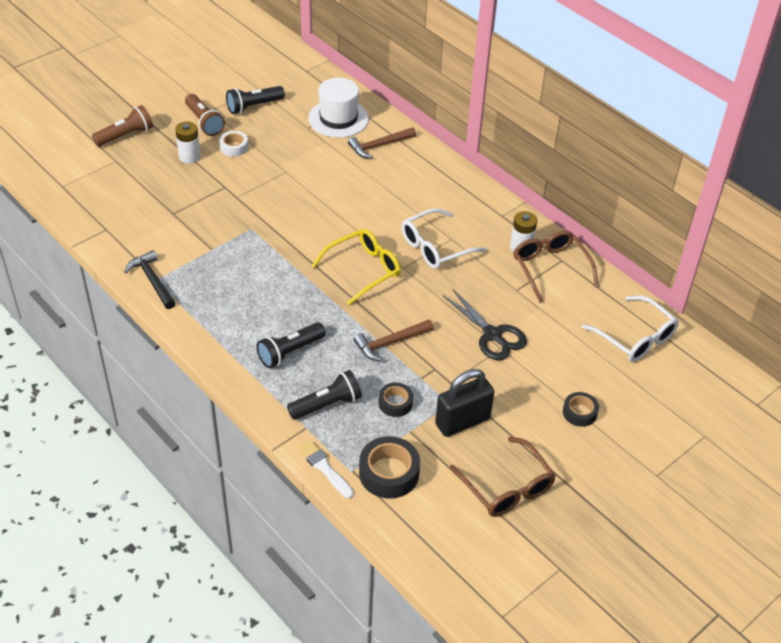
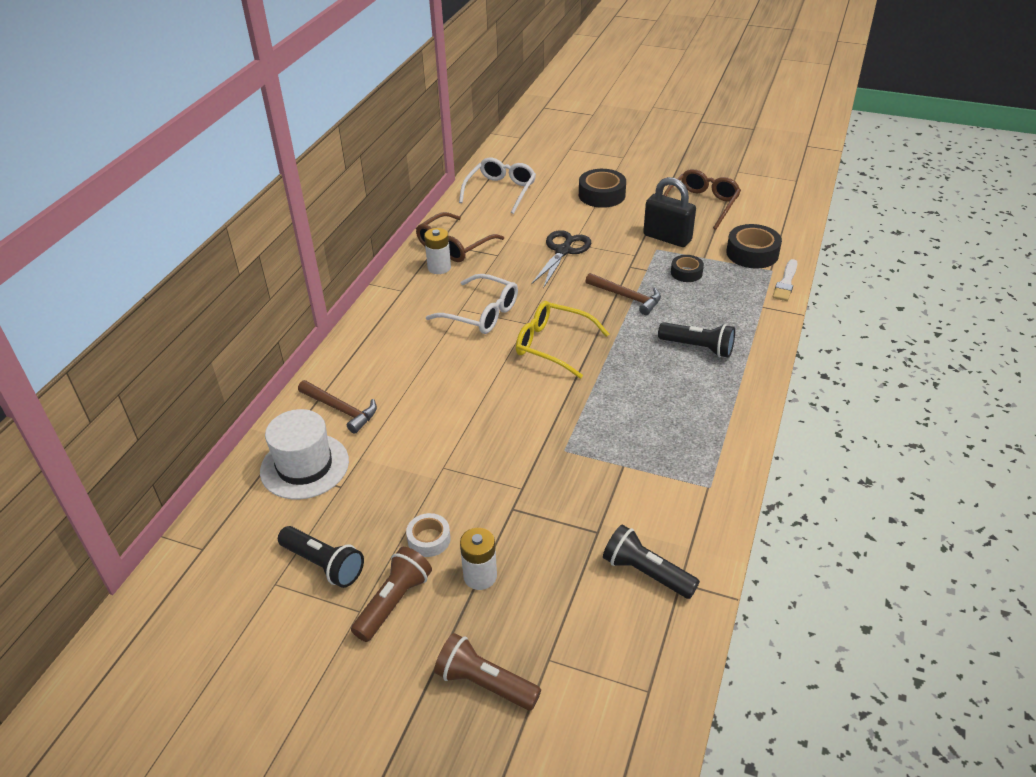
camera: 115 degrees left, 5 degrees down
(152, 281) = (714, 488): black hammer -> none
(327, 404) = (728, 305): black flashlight -> black flashlight (646, 572)
(579, 412) = (601, 195): black tape -> black tape, size x1.67

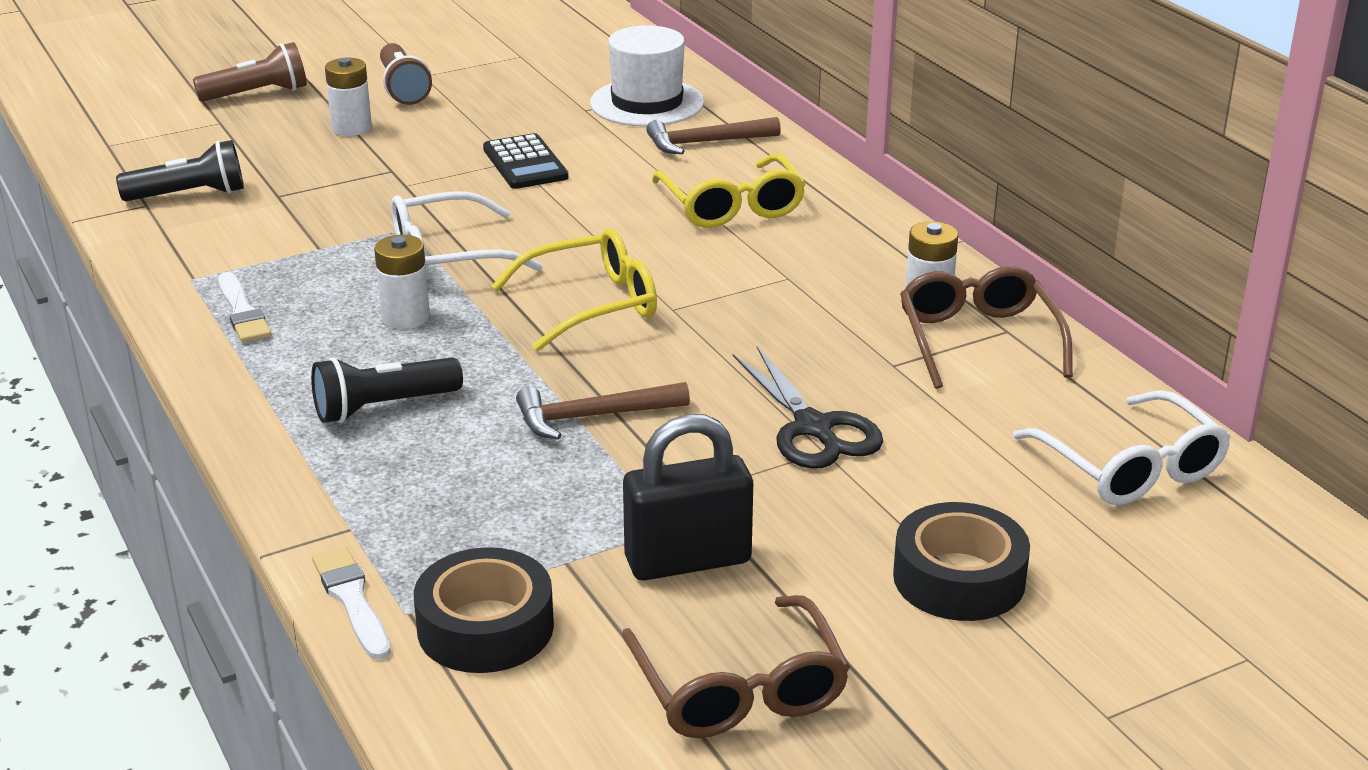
camera: 130 degrees right, 10 degrees down
(324, 564) = (501, 77): black flashlight -> none
(409, 360) = (731, 206): none -> yellow glasses
(429, 539) = (437, 123): white tape -> none
(442, 460) = (525, 163): none -> black calculator
(481, 313) = (752, 286): white glasses -> white glasses (449, 256)
(636, 389) = (405, 317): none -> white battery
(686, 273) = (556, 512): black tape -> none
(705, 442) = (242, 312): none -> white brush

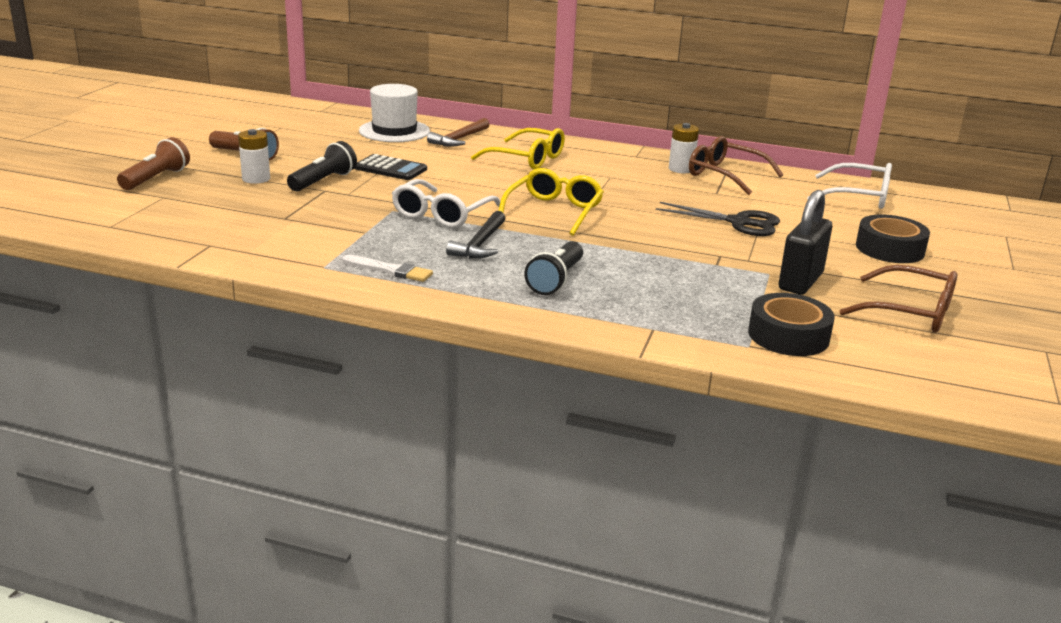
camera: 45 degrees left, 5 degrees down
(190, 195) = (228, 233): black flashlight -> black flashlight (323, 181)
(352, 600) = (718, 352): white brush -> none
(405, 317) = (480, 244): white battery -> black hammer
(593, 417) = (652, 250): brown hammer -> none

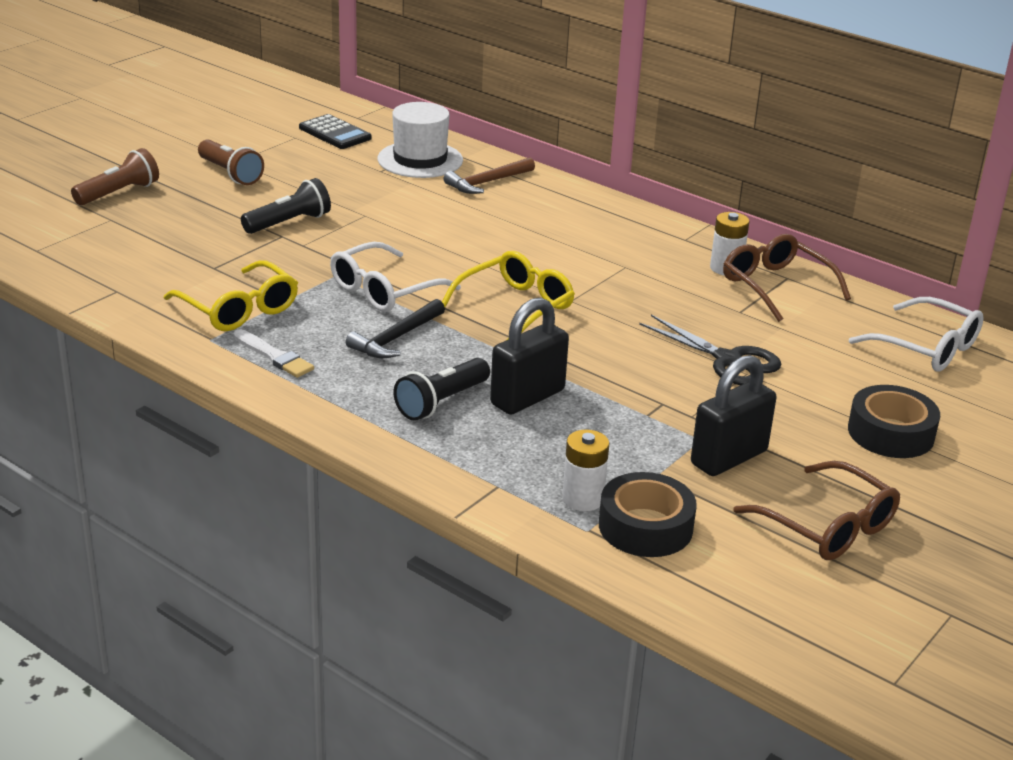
camera: 20 degrees right, 5 degrees up
(256, 179) = (220, 209): white battery -> white battery (583, 499)
(390, 169) = (375, 216): black calculator -> black calculator (335, 133)
(526, 159) = (545, 224): yellow glasses -> yellow glasses (238, 309)
(618, 267) = (527, 397): none -> black padlock

